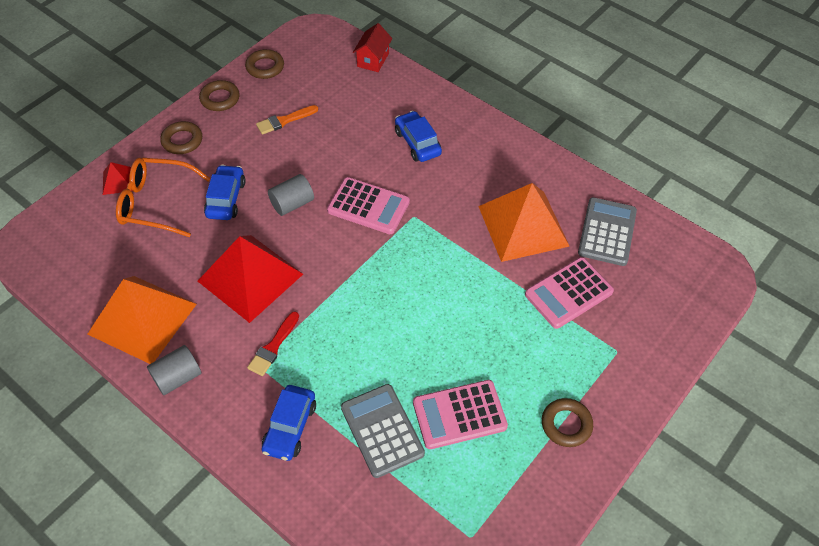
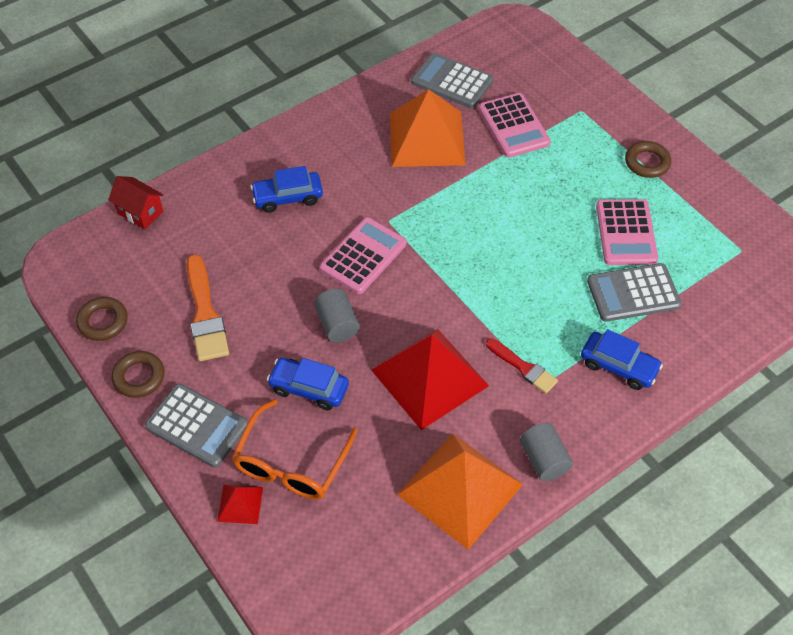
camera: 75 degrees left, 0 degrees up
(182, 141) = (197, 426): brown ring -> grey calculator
(284, 120) = (205, 314): orange brush -> orange brush, size x1.60

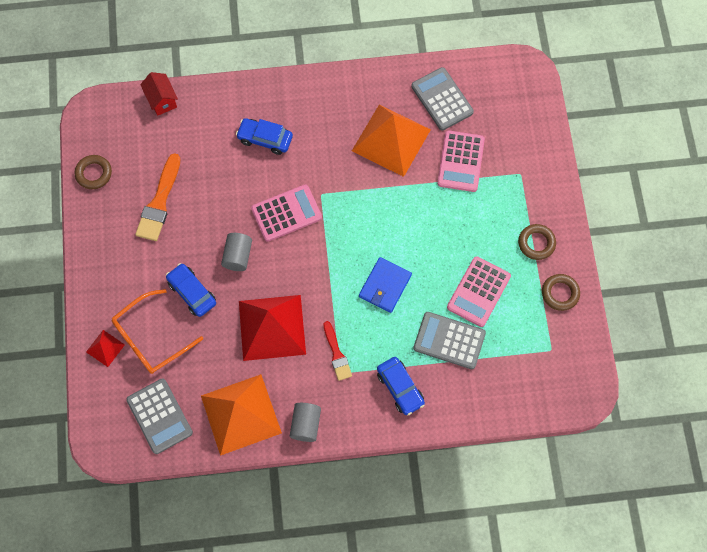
camera: 30 degrees right, 15 degrees up
(139, 377) = (94, 226): brown ring -> brown ring (560, 293)
(197, 426) = (109, 281): grey calculator -> grey calculator (159, 416)
(524, 275) = (385, 286): none -> blue wallet

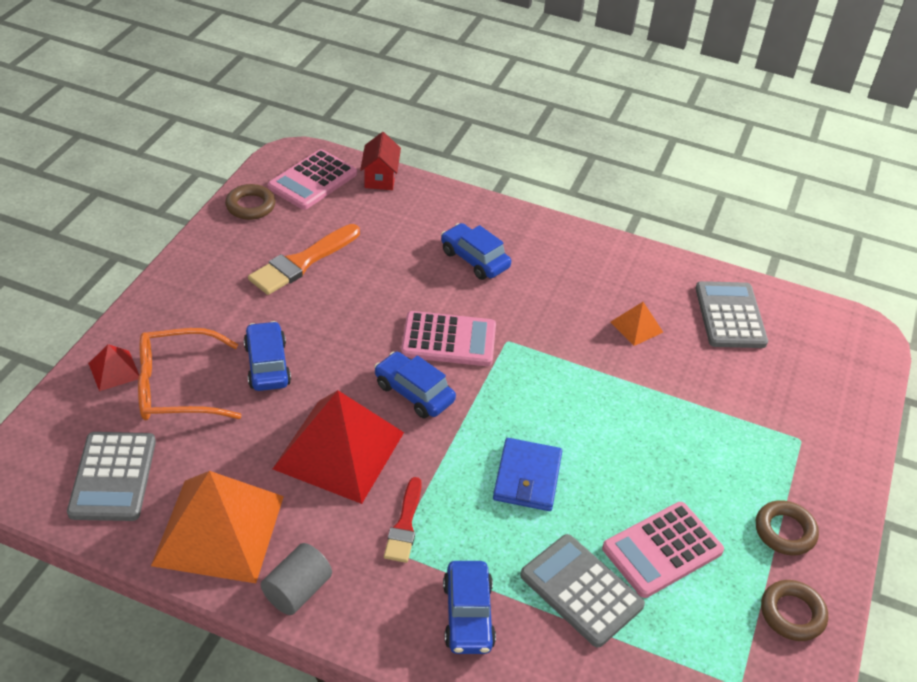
camera: 25 degrees right, 25 degrees down
(238, 256) = (354, 354): grey cylinder -> none
(289, 264) = (414, 393): none -> blue car
(385, 286) = (527, 477): blue wallet -> blue wallet turned 45 degrees counterclockwise
(391, 140) = (636, 327): orange pyramid -> orange pyramid, size x0.44
(460, 161) = (720, 389): pink calculator -> pink calculator (312, 180)

